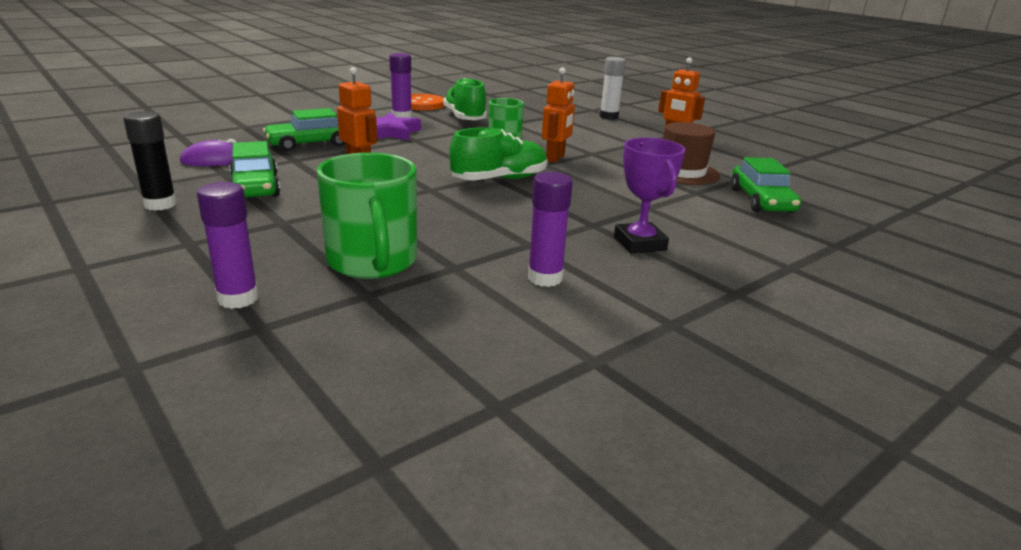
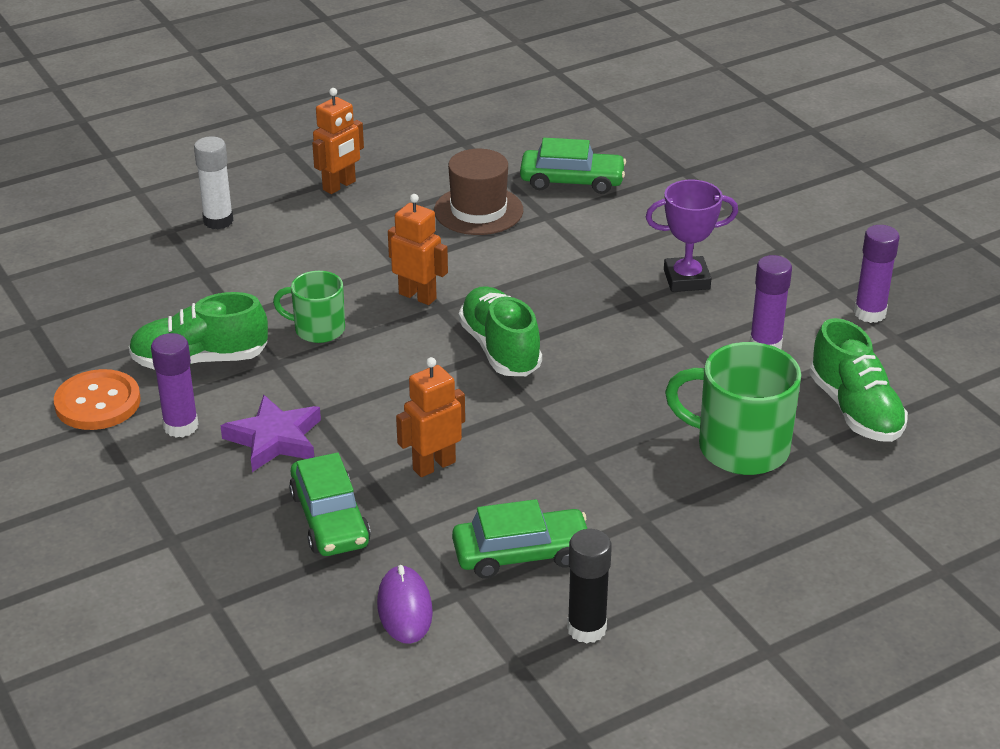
camera: 80 degrees left, 10 degrees up
(238, 298) = (823, 527): purple glue stick -> purple glue stick (870, 313)
(372, 262) = (740, 447): green mug -> green mug turned 150 degrees counterclockwise
(438, 325) = (855, 410): none -> green shoe

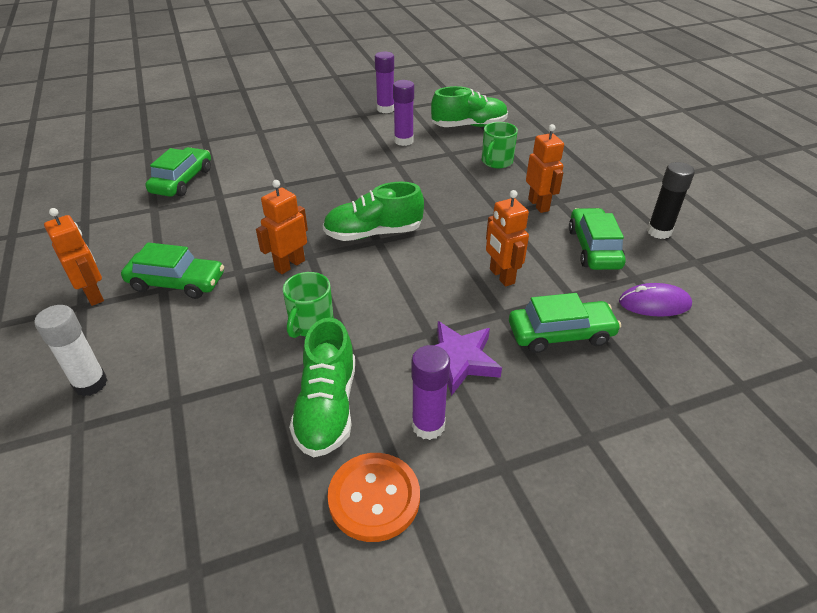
camera: 80 degrees left, 5 degrees up
(369, 229) = (177, 283): none -> green car
(478, 210) = (190, 224): brown hat -> none
(622, 497) = (539, 205): none -> orange robot
(686, 279) = (326, 155): purple trophy -> none
(740, 447) = (496, 162): green mug -> green mug, size x0.60

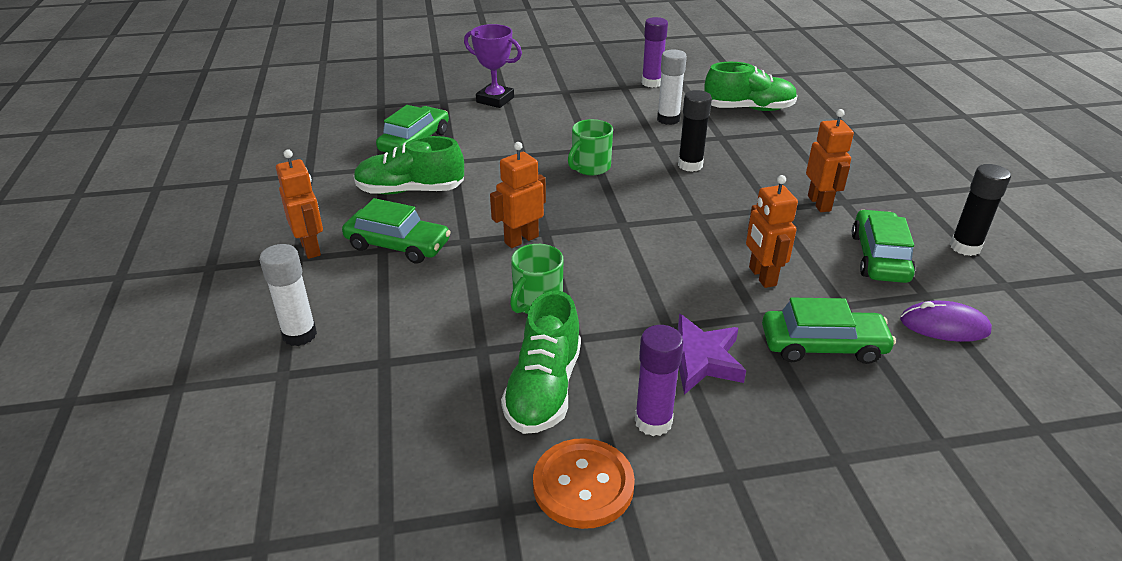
camera: 10 degrees right, 5 degrees down
(251, 135) = (495, 100): none -> purple trophy
(373, 233) = (619, 216): green shoe -> green shoe (410, 190)
(403, 141) = (668, 119): purple glue stick -> white glue stick
(427, 181) = (690, 165): none -> black glue stick
(496, 162) = (775, 151): green mug -> green mug (590, 167)

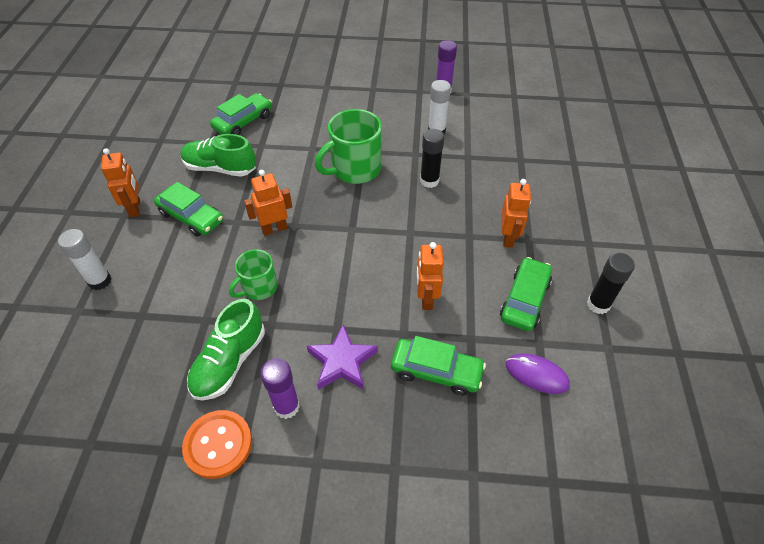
camera: 15 degrees right, 15 degrees up
(495, 100) = (317, 89): purple trophy -> none
(590, 167) = (354, 169): green mug -> green mug, size x1.67
(748, 109) = (505, 131): green shoe -> none

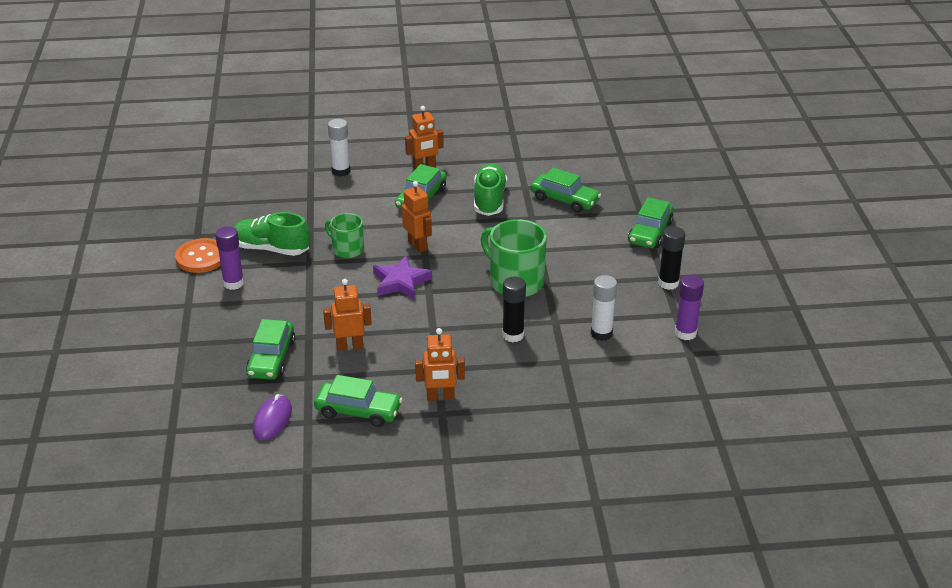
camera: 80 degrees right, 15 degrees down
(312, 85) = (650, 232): none -> green car
(342, 361) = (276, 305): purple star -> purple star (400, 282)
(598, 304) = (360, 464): black glue stick -> black glue stick (668, 283)

